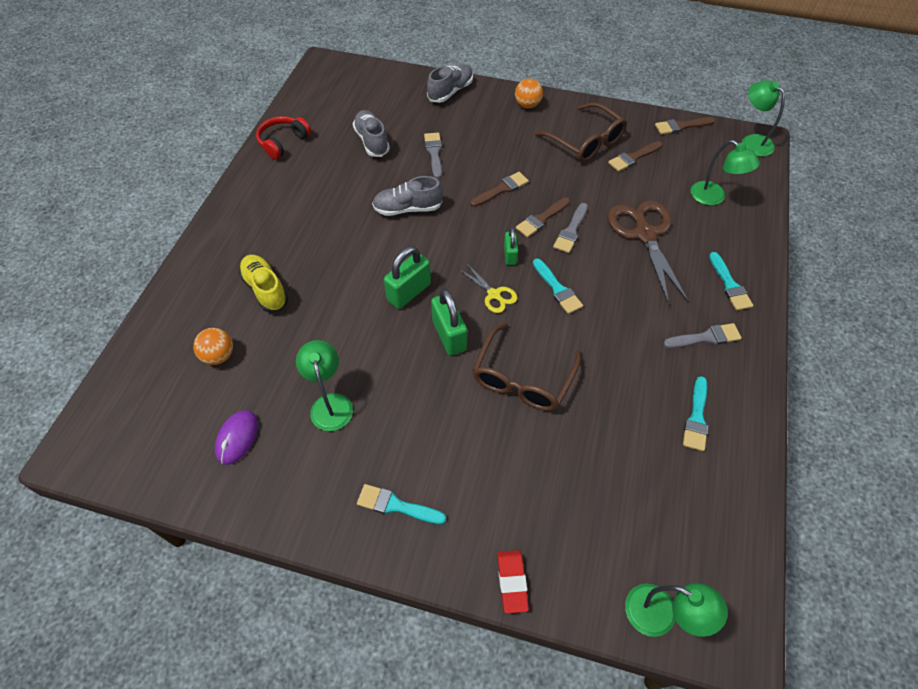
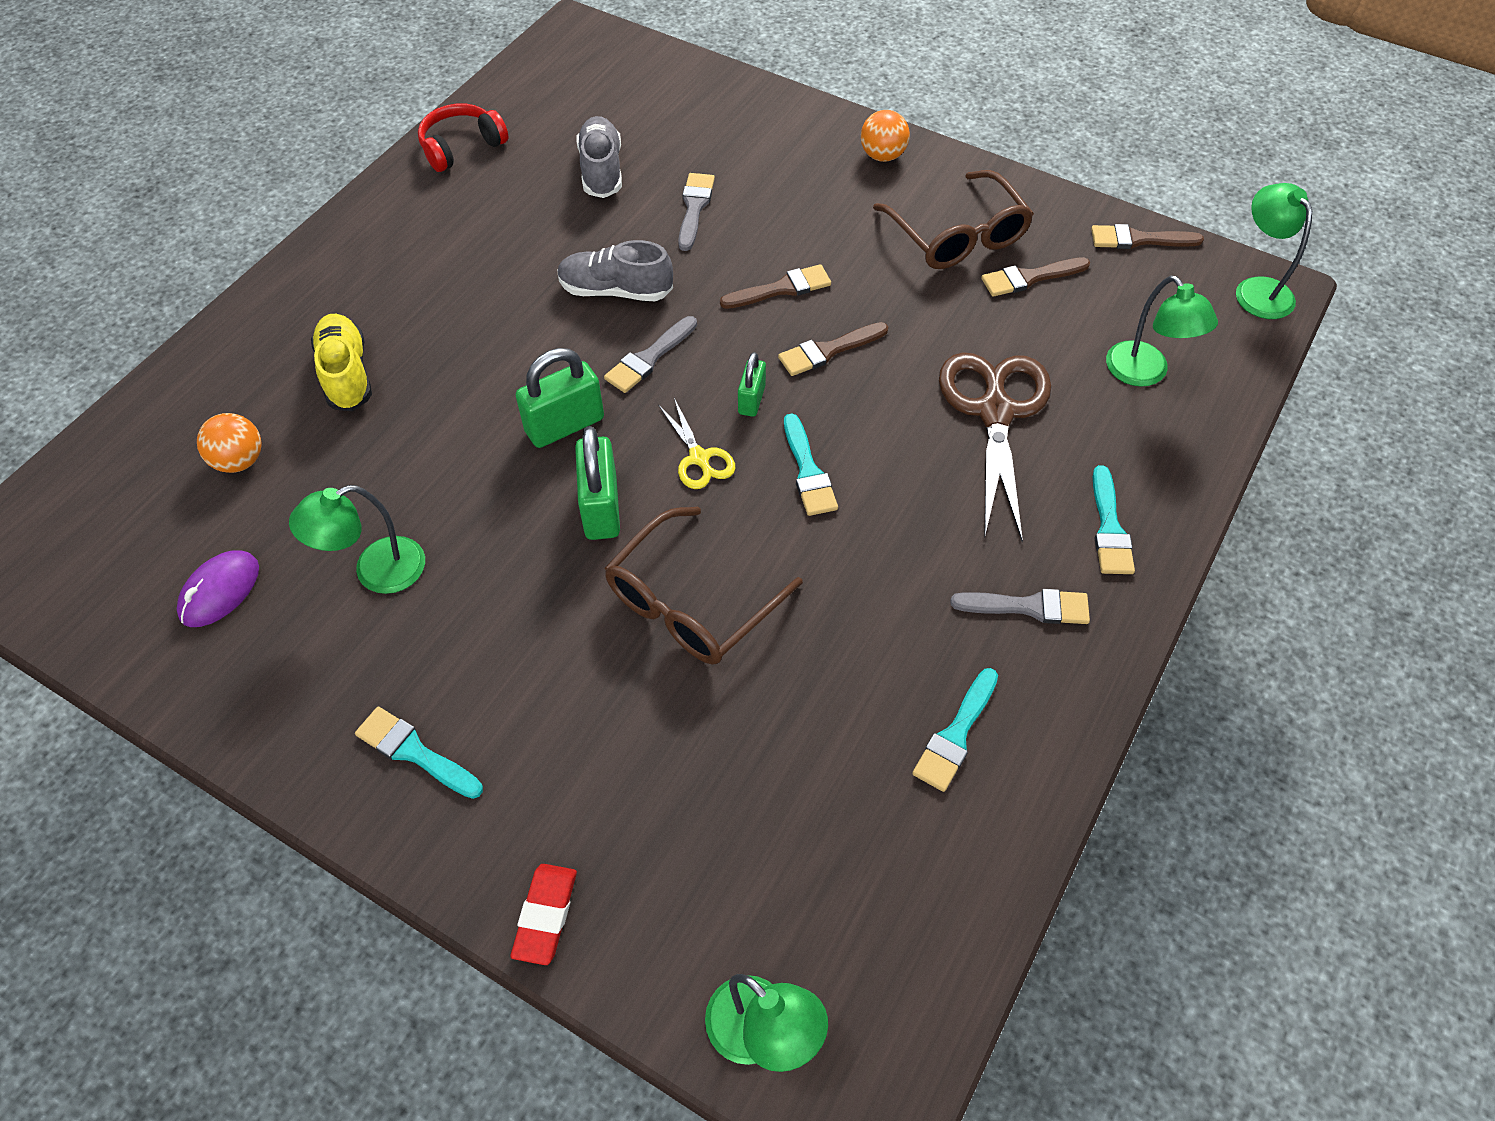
camera: 15 degrees right, 0 degrees up
(330, 403) = (376, 572): green lamp -> green lamp turned 120 degrees counterclockwise
(450, 91) = (762, 110): grey shoe -> none
(571, 231) = (870, 380): grey brush -> grey brush (649, 358)

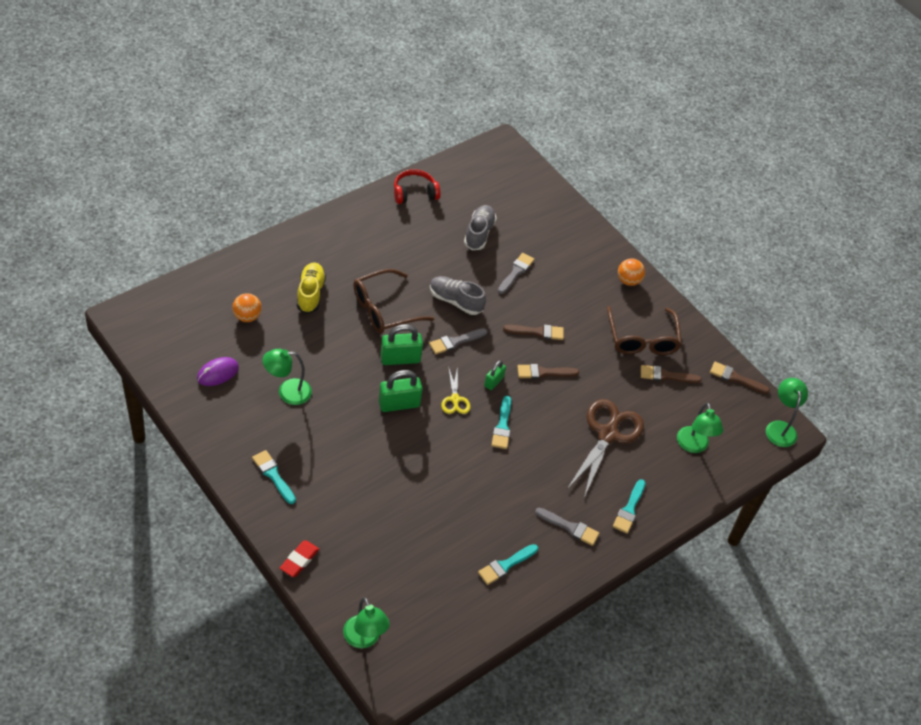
camera: 15 degrees right, 5 degrees down
(601, 507) = (399, 404): green padlock -> green padlock turned 60 degrees clockwise
(691, 602) = (419, 462): brown glasses -> brown glasses (384, 309)

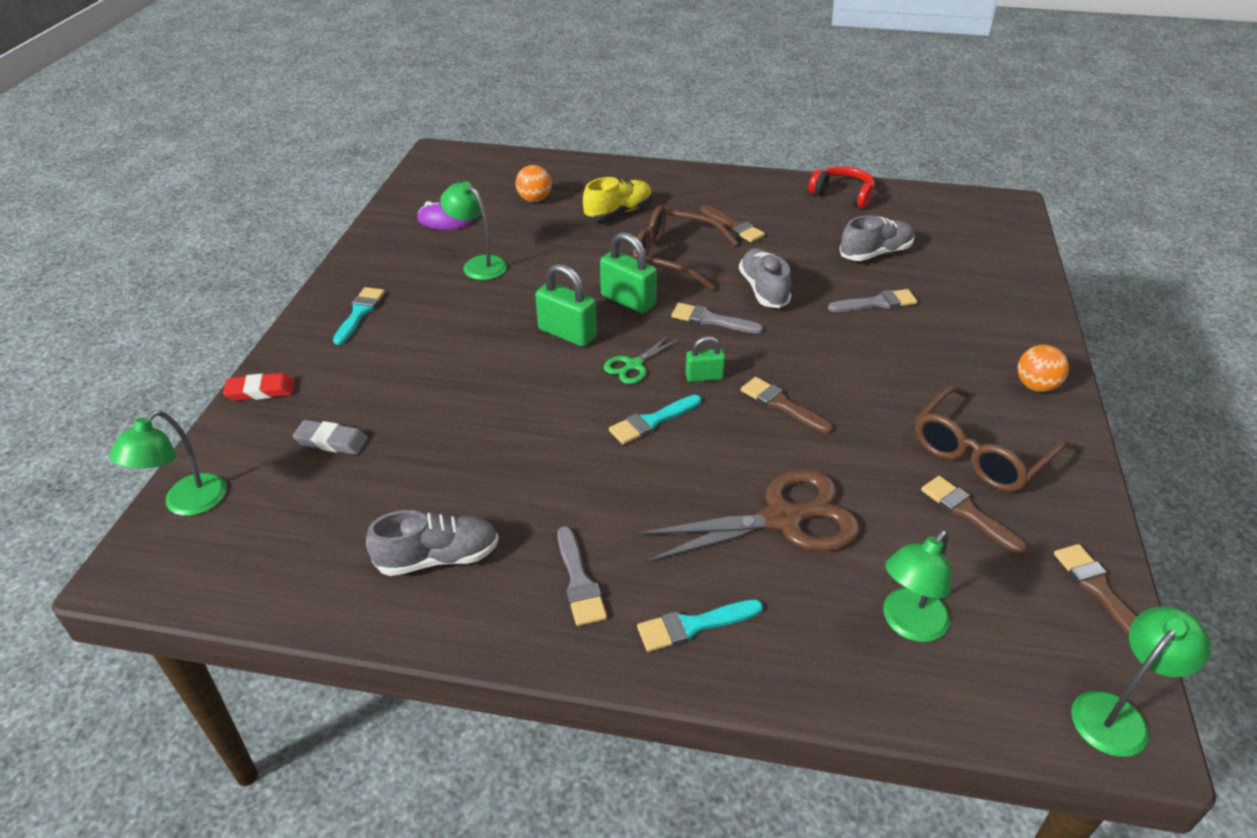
camera: 55 degrees right, 10 degrees down
(378, 555) = (331, 441): none -> grey eraser
(455, 399) = (634, 365): yellow scissors -> green scissors
(505, 565) = (438, 557): turquoise brush -> grey shoe
(537, 332) = (828, 365): brown brush -> brown brush (733, 226)

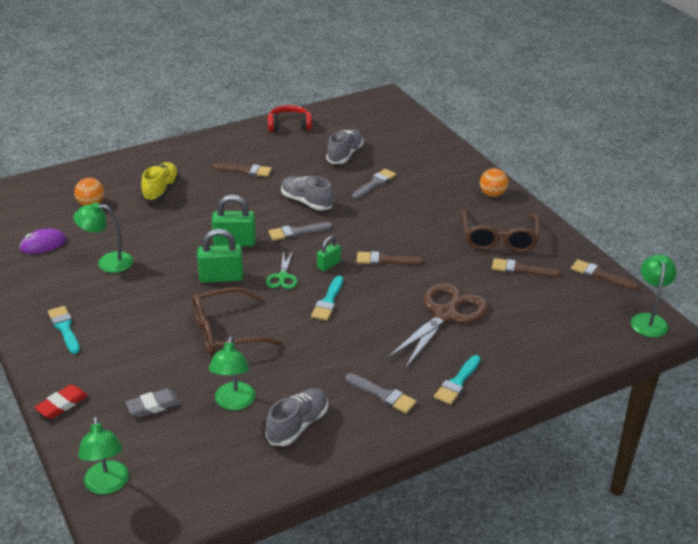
camera: 40 degrees left, 5 degrees down
(673, 257) = (231, 205): brown glasses -> brown glasses (226, 332)
(908, 624) = (543, 330): green lamp -> green lamp (233, 403)

